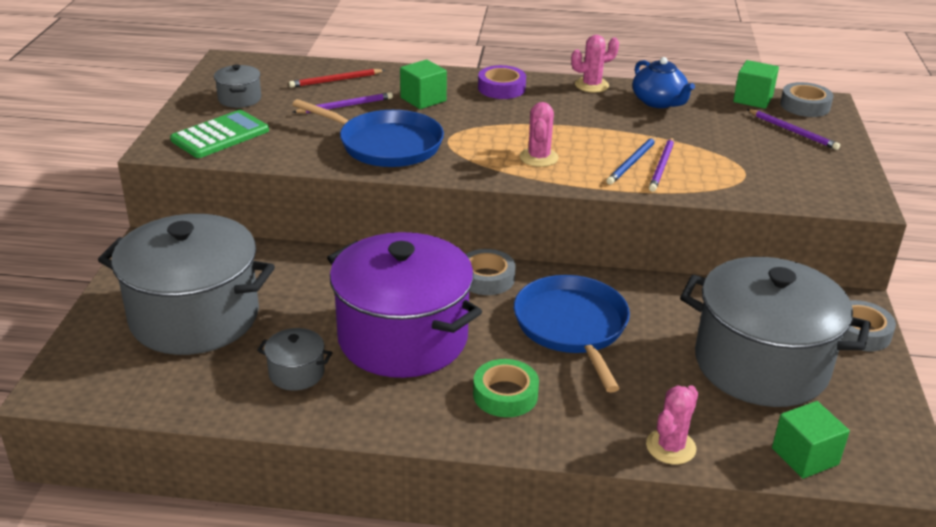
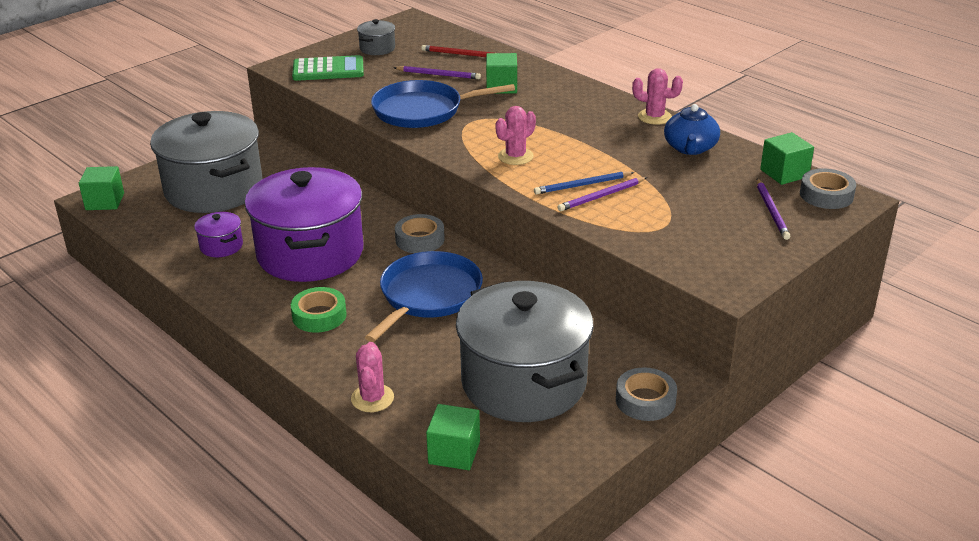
camera: 40 degrees right, 0 degrees up
(74, 386) = (105, 201): none -> green cube
(296, 373) = (221, 246): grey pot -> purple pot
(386, 145) = (422, 110): blue pan -> blue pan turned 105 degrees clockwise
(501, 88) = (575, 97): purple tape -> none
(670, 447) = (372, 398): pink cactus -> pink cactus turned 75 degrees counterclockwise

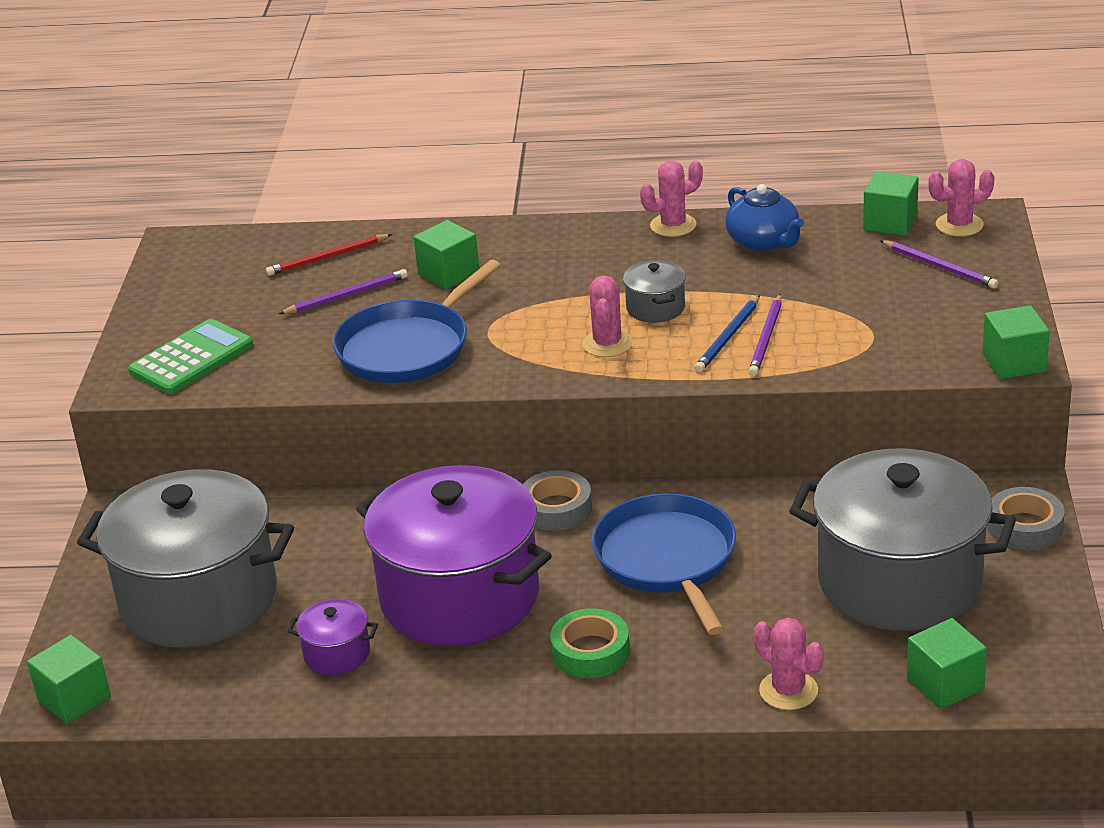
camera: 40 degrees left, 0 degrees up
(377, 48) = (205, 301): grey pot -> grey pot (655, 308)
(722, 286) = (1014, 362): none -> green cube
(826, 195) = (959, 225): grey tape -> pink cactus

